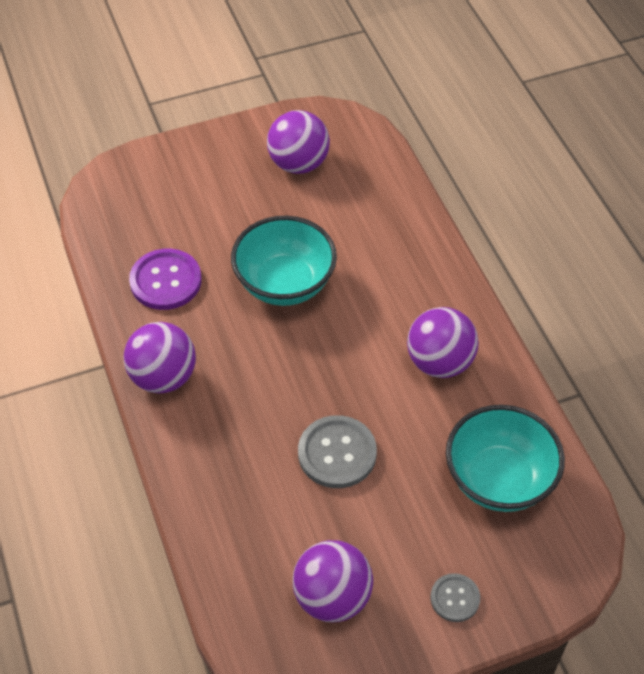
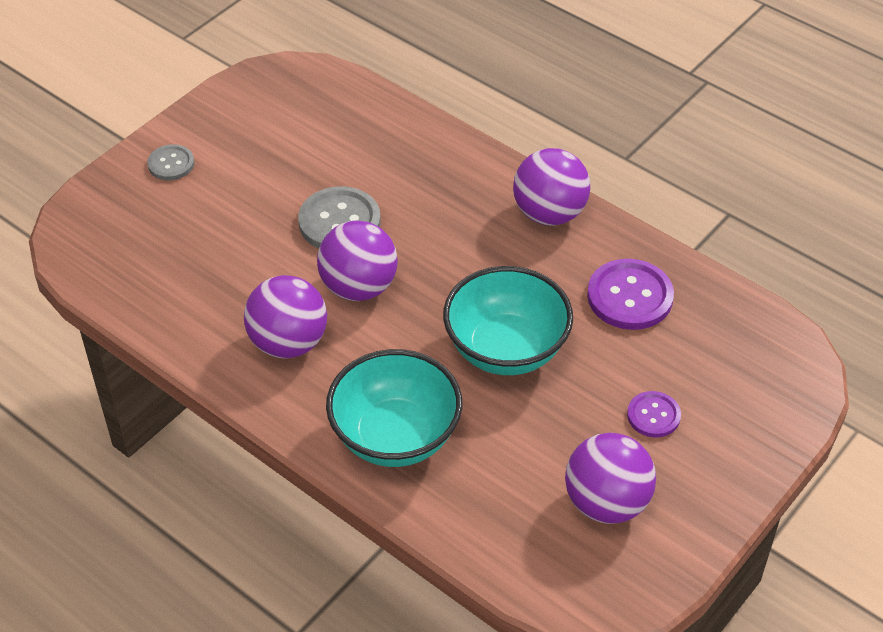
camera: 150 degrees right, 5 degrees down
(225, 197) = (653, 415): none -> purple button
(332, 597) = (274, 126): purple ball -> purple ball (358, 287)
(499, 479) = (174, 264): turquoise bowl -> turquoise bowl (395, 436)

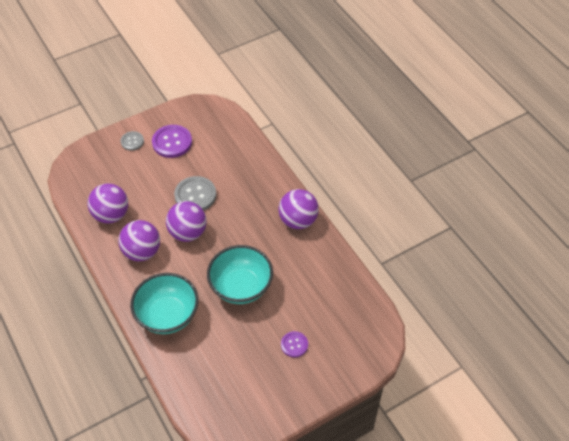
camera: 20 degrees right, 5 degrees up
(606, 503) = (249, 382): purple ball -> purple ball (111, 215)
(630, 296) = (315, 277): purple button -> purple button (172, 142)

